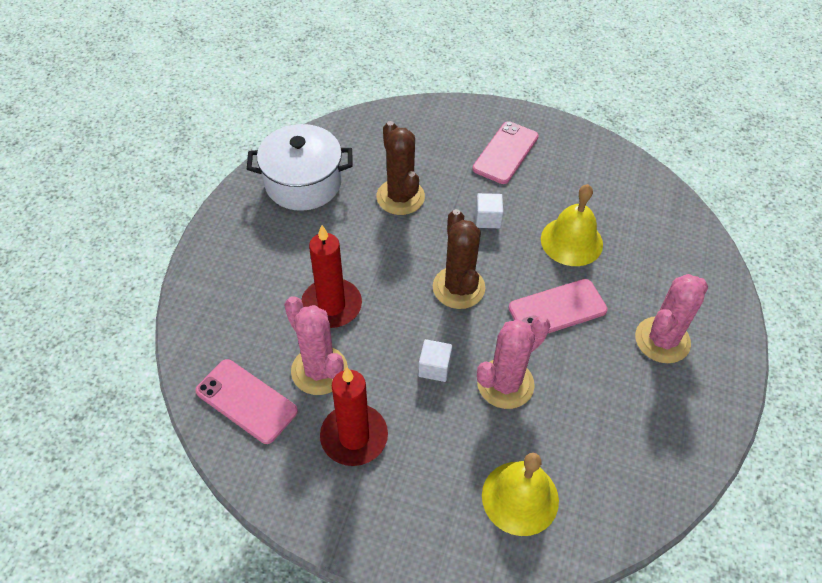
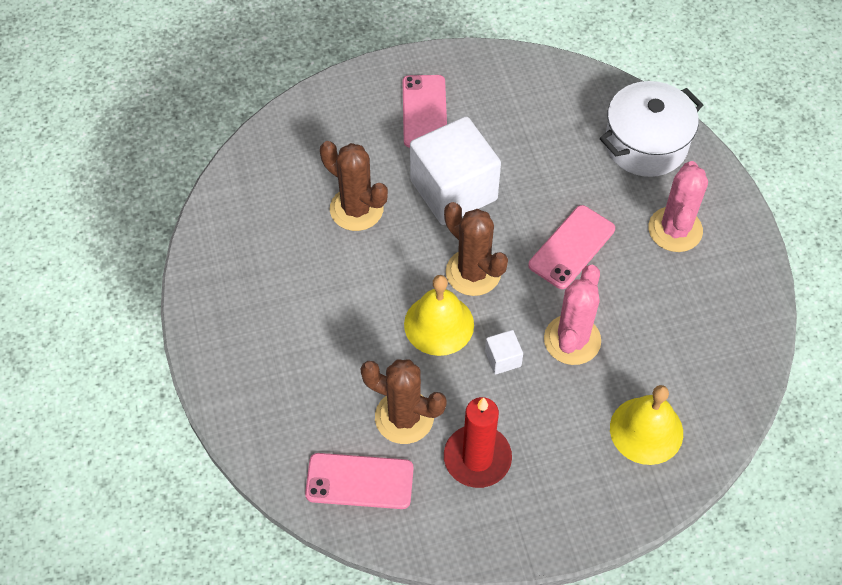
camera: 30 degrees left, 5 degrees up
(303, 183) = (250, 242): white pot -> white pot (646, 144)
(319, 370) = (404, 417): pink cactus -> brown cactus
(331, 305) = (370, 351): red candle -> none
(487, 219) = (453, 190): white cube -> white cube, size x2.45
(571, 241) = (543, 174): yellow bell -> yellow bell (439, 324)

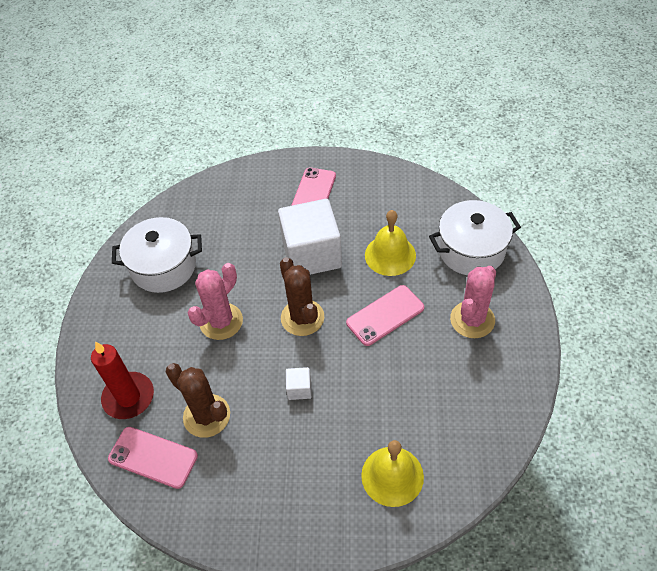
camera: 20 degrees right, 5 degrees down
(269, 247) = (163, 267): none -> white pot
(356, 209) = (236, 253): brown cactus -> none
(439, 324) = (261, 351): yellow bell -> yellow bell (390, 255)
(477, 458) = (249, 463): red candle -> red candle (128, 397)
(572, 340) = (359, 387): pink cactus -> pink cactus (221, 321)

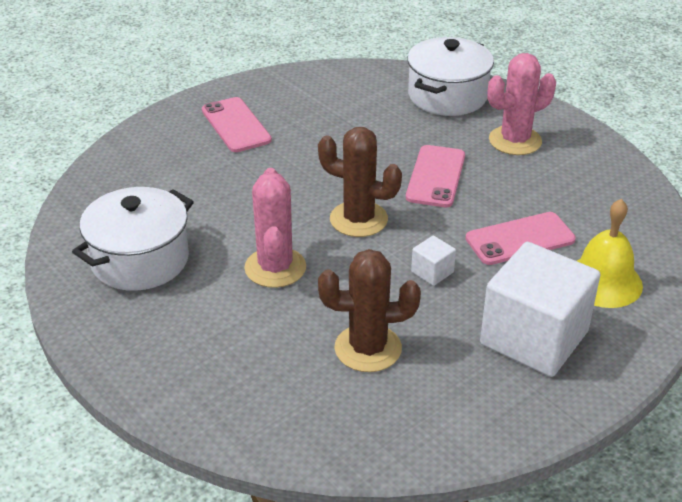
camera: 45 degrees left, 15 degrees down
(128, 397) = (255, 388): red candle -> none
(153, 457) = (357, 418): pink phone -> pink phone (520, 239)
(312, 254) = (299, 169): white cube -> white cube (534, 338)
(390, 255) = (379, 133): yellow bell -> none
(472, 320) = (515, 141): pink cactus -> pink cactus turned 75 degrees clockwise

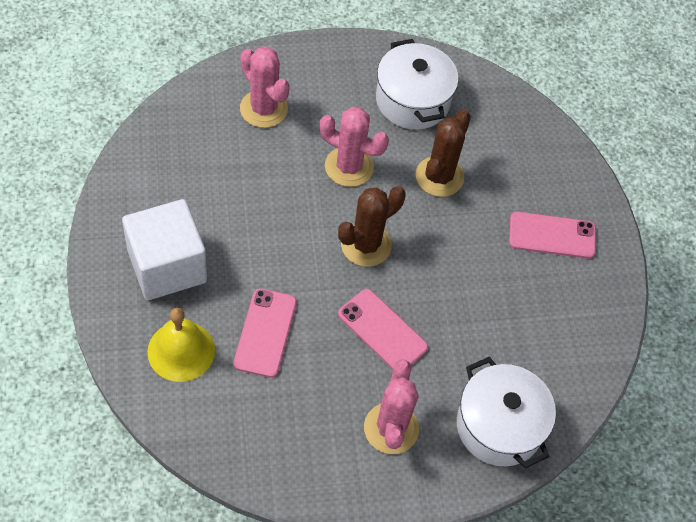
camera: 115 degrees right, 20 degrees up
(254, 368) = (263, 109): none -> pink cactus
(368, 348) = (233, 172): brown cactus -> brown cactus (439, 177)
(432, 272) = (274, 252): white cube -> none

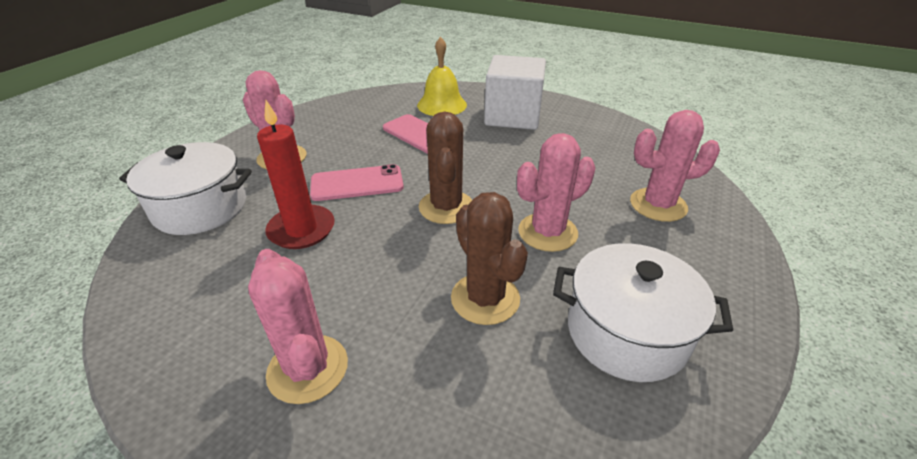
camera: 130 degrees right, 20 degrees down
(464, 327) = (301, 230): none -> red candle
(552, 235) = (308, 369): pink phone -> pink cactus

